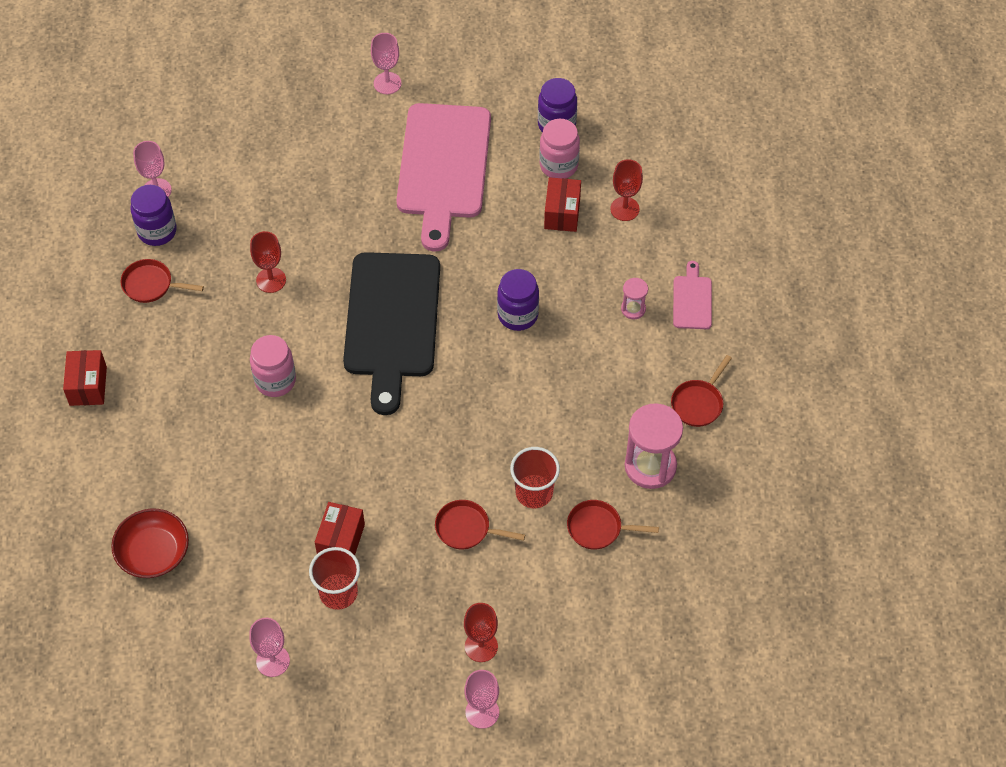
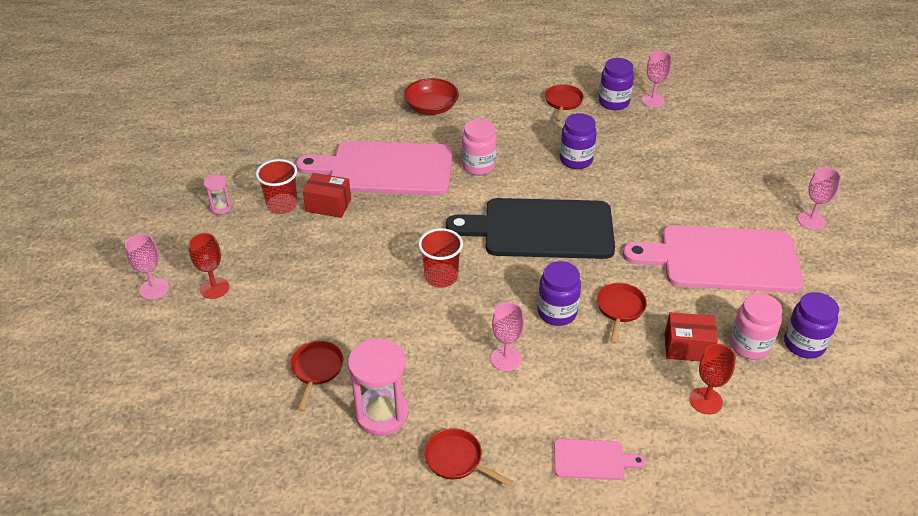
camera: 90 degrees right, 15 degrees down
(88, 386) = (472, 81): red box -> none
(153, 552) = (332, 116): red bowl -> red bowl (431, 107)
(271, 280) = (576, 160): red goblet -> purple jar
(273, 482) = (385, 169): none -> pink cutting board
(273, 661) = (232, 174): pink goblet -> pink goblet (506, 359)
(466, 528) = (329, 278): red pan -> red pan (620, 309)
(534, 492) = (360, 323): red cup -> red cup (441, 277)
(633, 309) = (574, 405): pink hourglass -> pink hourglass (221, 208)

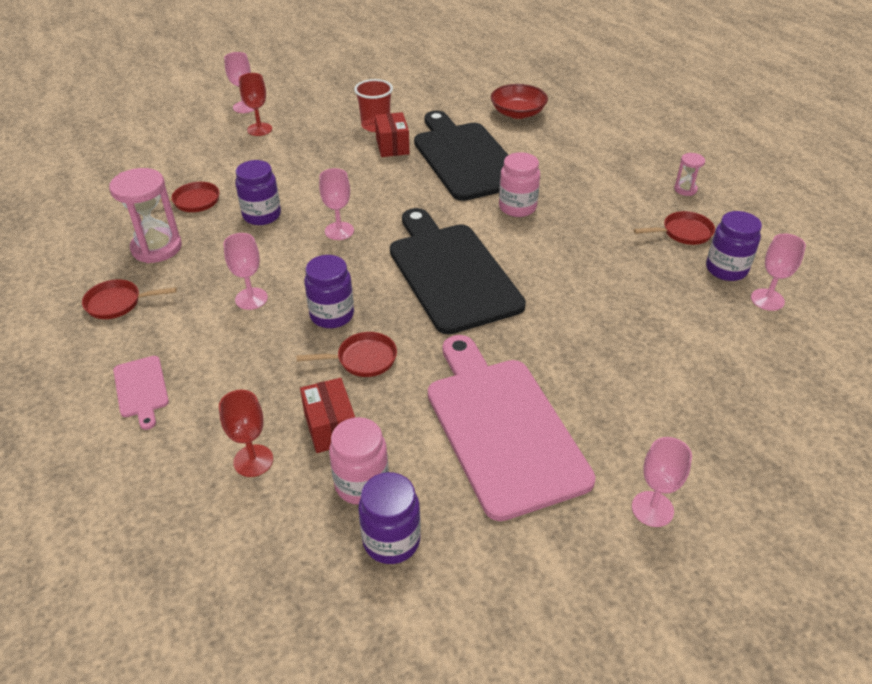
camera: 65 degrees right, 0 degrees up
(221, 208) = (352, 102): pink hourglass -> pink hourglass (685, 189)
(385, 169) = (465, 158): pink cutting board -> black cutting board
(431, 107) = (583, 155): red bowl -> red bowl (518, 113)
(441, 277) = (339, 231): red cup -> pink goblet
(457, 460) = (117, 303): red pan -> red pan turned 105 degrees counterclockwise
(576, 160) = (587, 267): purple jar -> purple jar (262, 215)

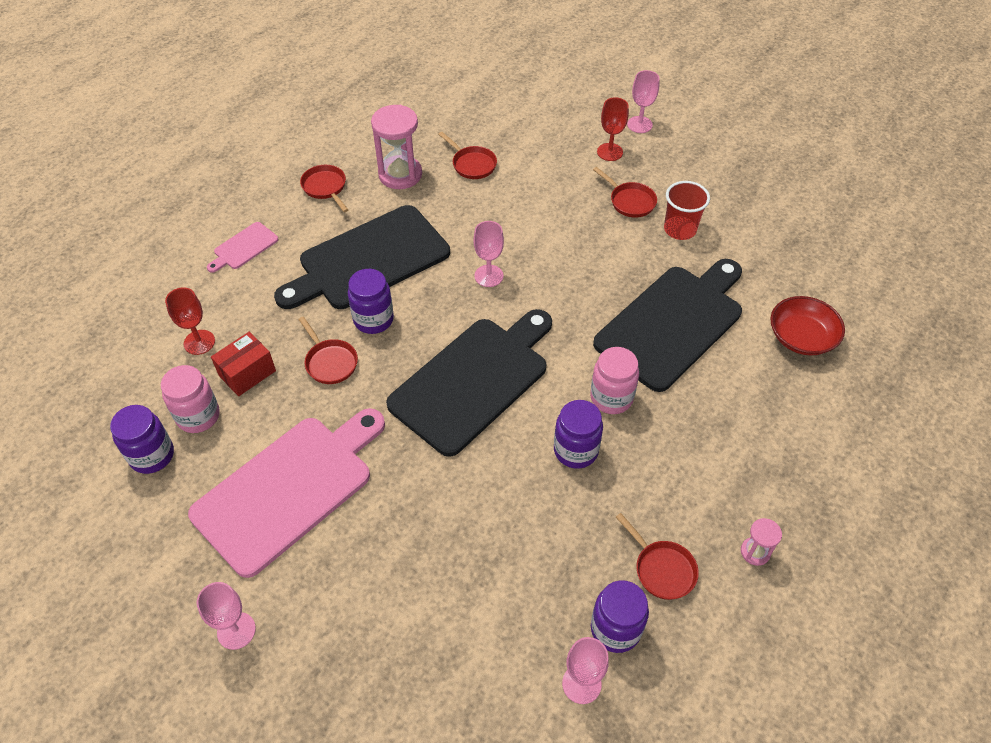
camera: 65 degrees right, 10 degrees up
(251, 299) = (368, 260): pink goblet -> black cutting board
(262, 215) = (480, 215): purple jar -> purple jar (575, 450)
(324, 137) = (630, 201): none -> red pan
(392, 146) = (652, 257): red box -> none

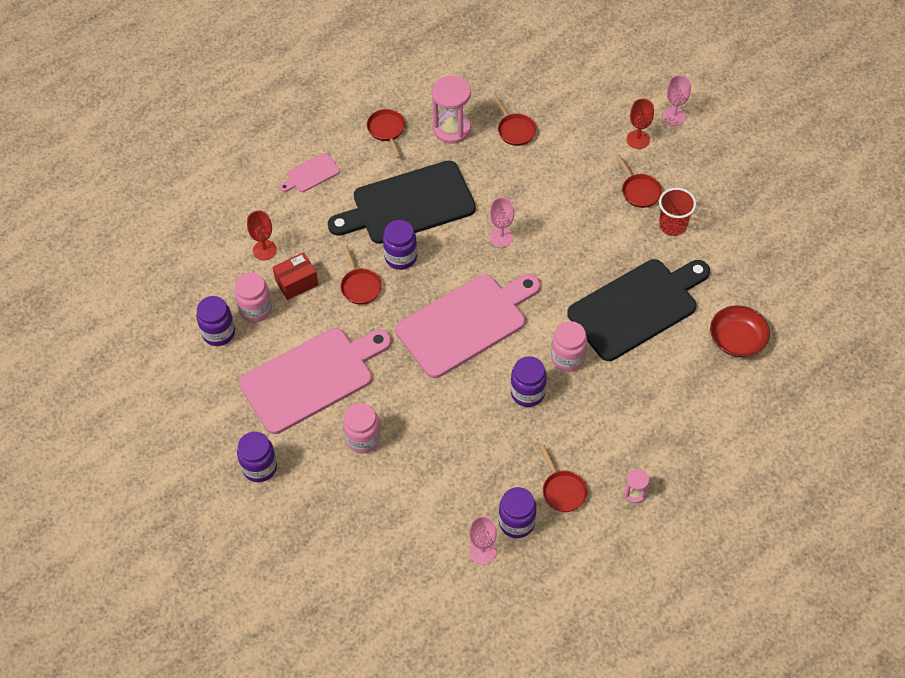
camera: 15 degrees right, 5 degrees up
(236, 630) = (259, 467): pink goblet -> purple jar
(375, 557) = (363, 439): none -> pink jar
(474, 380) = (466, 323): black cutting board -> pink cutting board

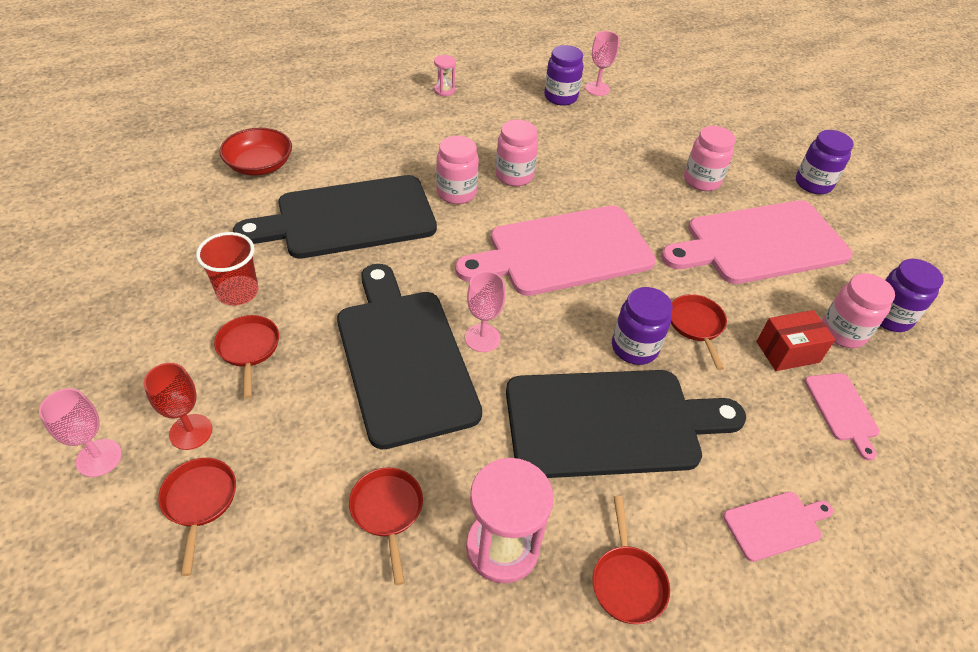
camera: 170 degrees left, 10 degrees down
(264, 250) = (842, 410): red goblet -> pink cutting board
(527, 393) = (514, 176): purple jar -> pink jar
(544, 210) = (404, 358): none -> black cutting board
(563, 490) = (509, 106): red pan -> red pan (200, 501)

